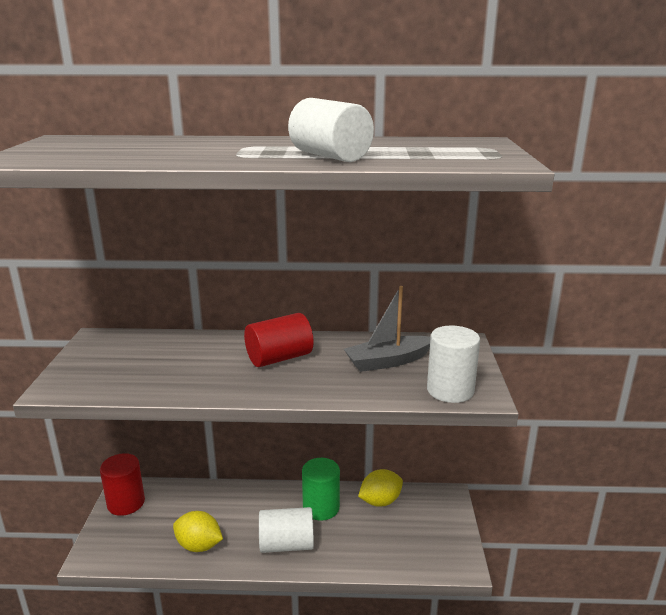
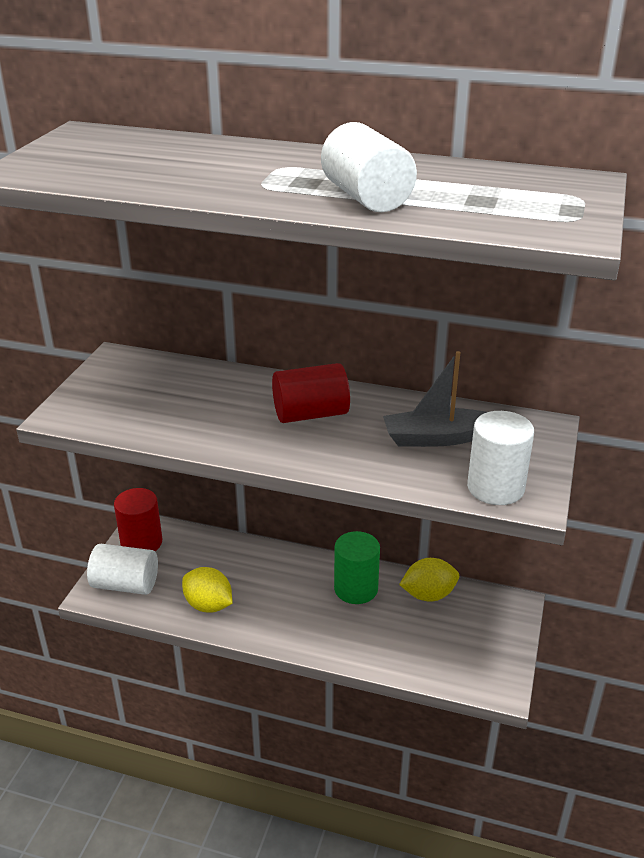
camera: 15 degrees right, 10 degrees up
(286, 544) = (304, 623): white cylinder -> white cylinder (125, 584)

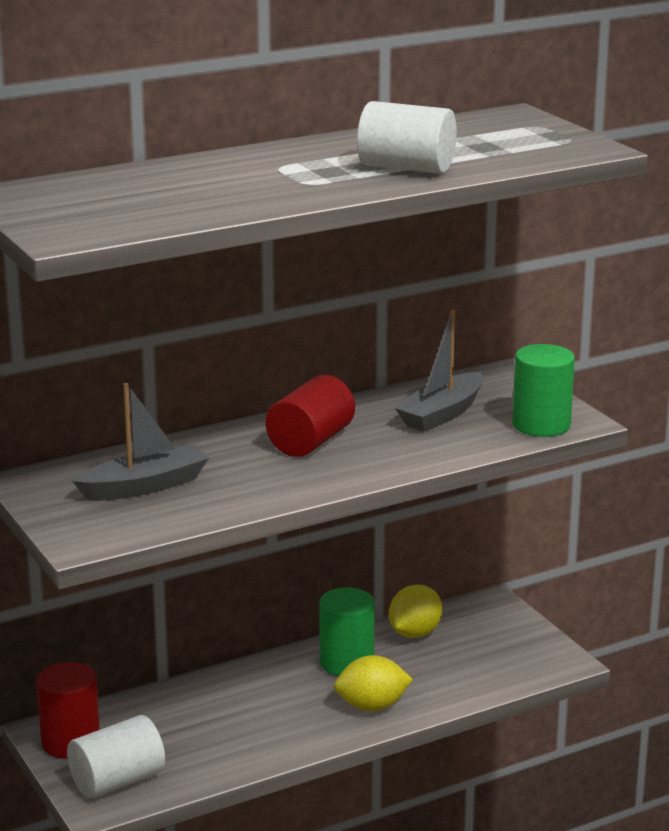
camera: 45 degrees left, 10 degrees down
(161, 395) = (145, 486): none -> grey boat
(208, 605) = (231, 748): yellow lemon -> yellow lemon (372, 706)
(495, 488) = (541, 425): white cylinder -> green cylinder

